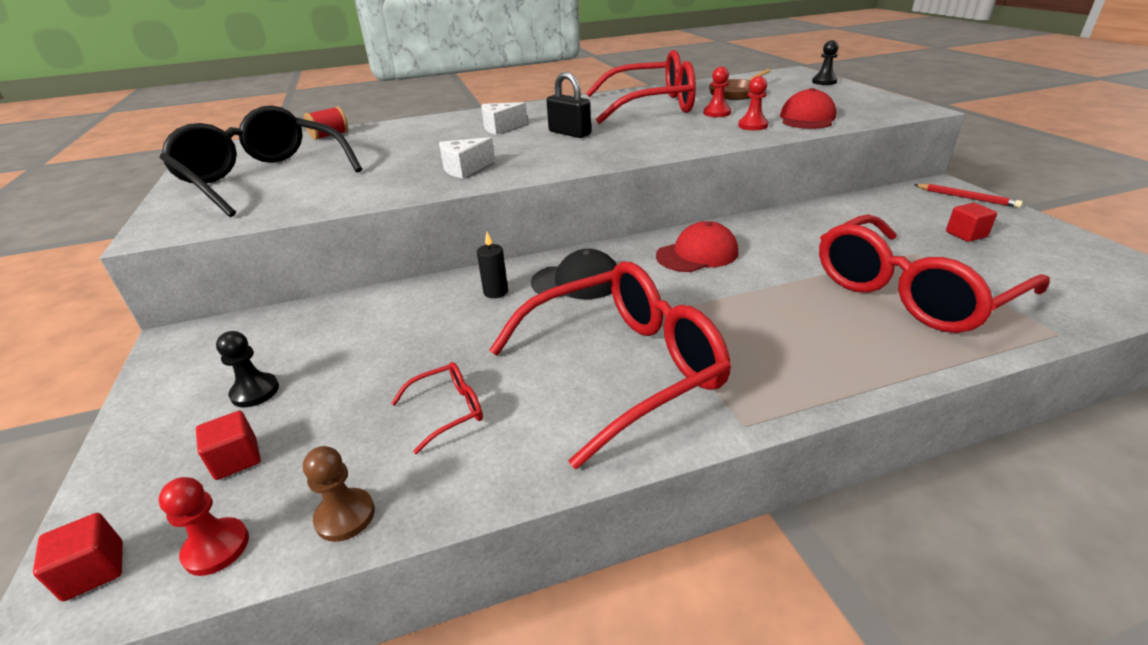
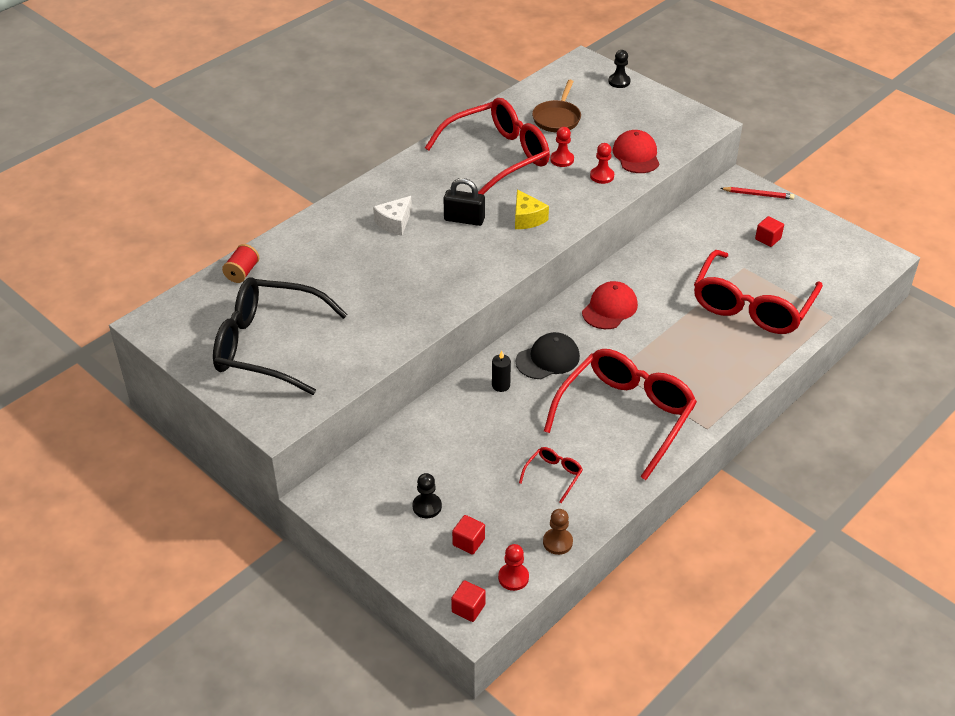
camera: 30 degrees left, 10 degrees up
(465, 168) = (426, 291): white cheese -> none
(636, 140) = (527, 218): none -> yellow cheese

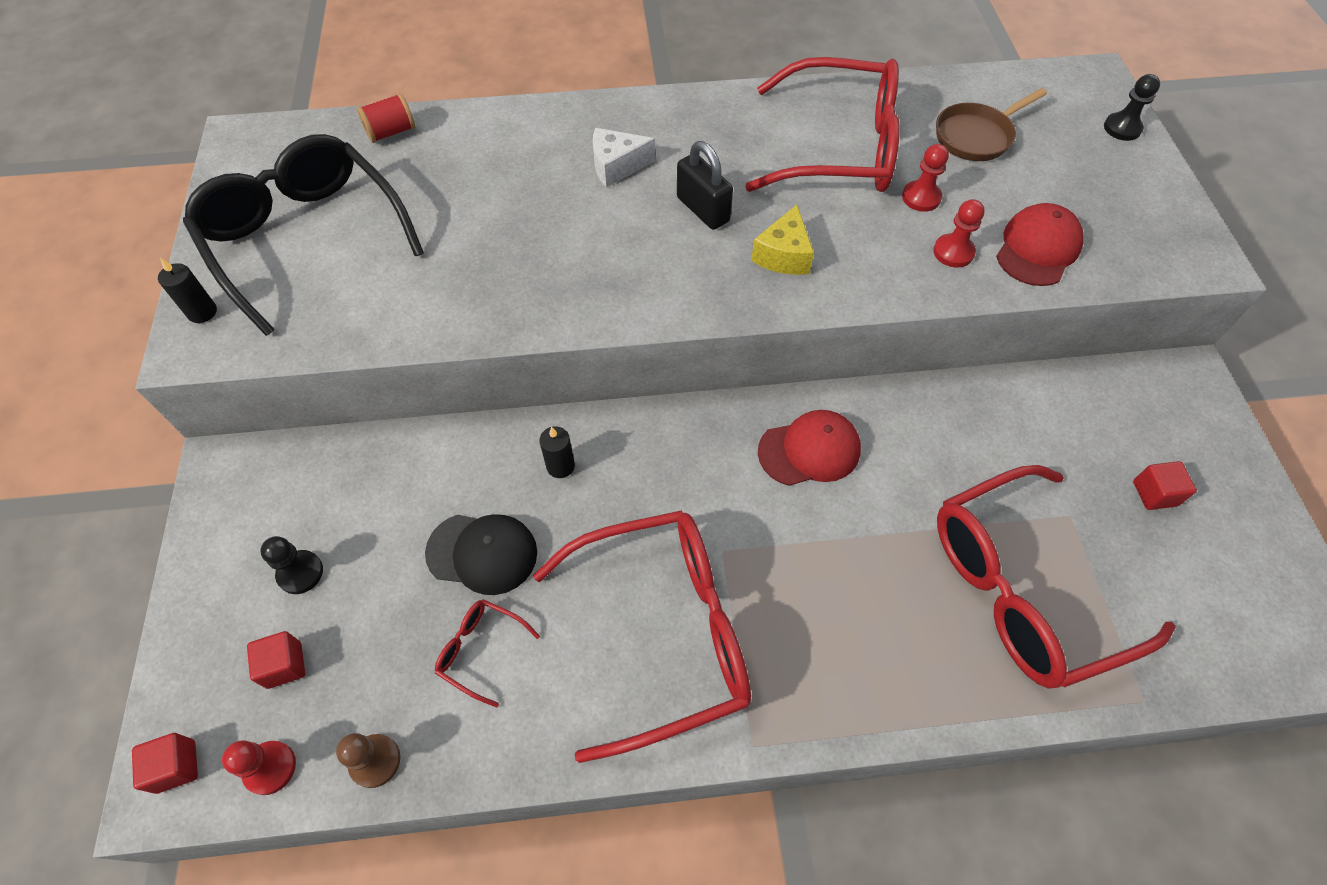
camera: 40 degrees right, 15 degrees up
(259, 407) = (202, 312): none -> black candle
(548, 359) = (655, 469): black cap -> black cap (482, 553)
(553, 475) = (480, 650): red glasses -> red glasses turned 135 degrees counterclockwise
(758, 195) = (1205, 412): red pencil -> none

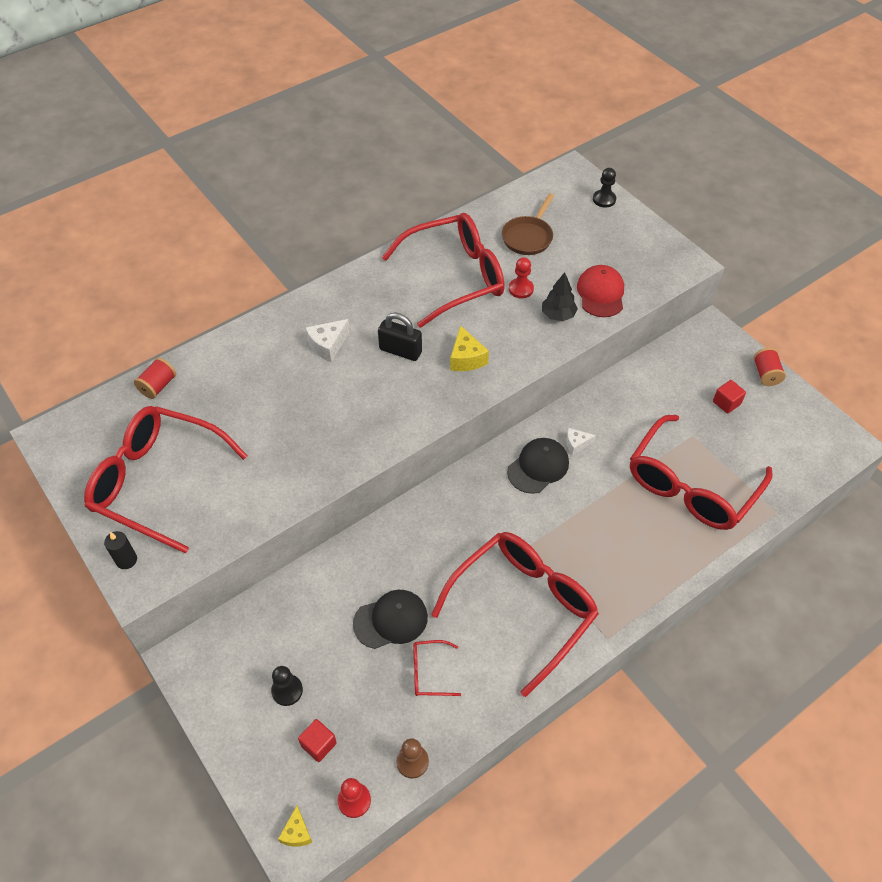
camera: 30 degrees left, 5 degrees down
(176, 766) = (297, 832): red cube -> yellow cheese
(305, 238) = (157, 482): black glasses -> red glasses
(560, 466) = (401, 547): black candle -> none
(809, 450) = (538, 467): red cap -> black cap
(884, 445) = (576, 444): none -> white cheese
(953, 252) = (558, 315): red pawn -> black tree
(1247, 480) = (766, 374): none -> red spool

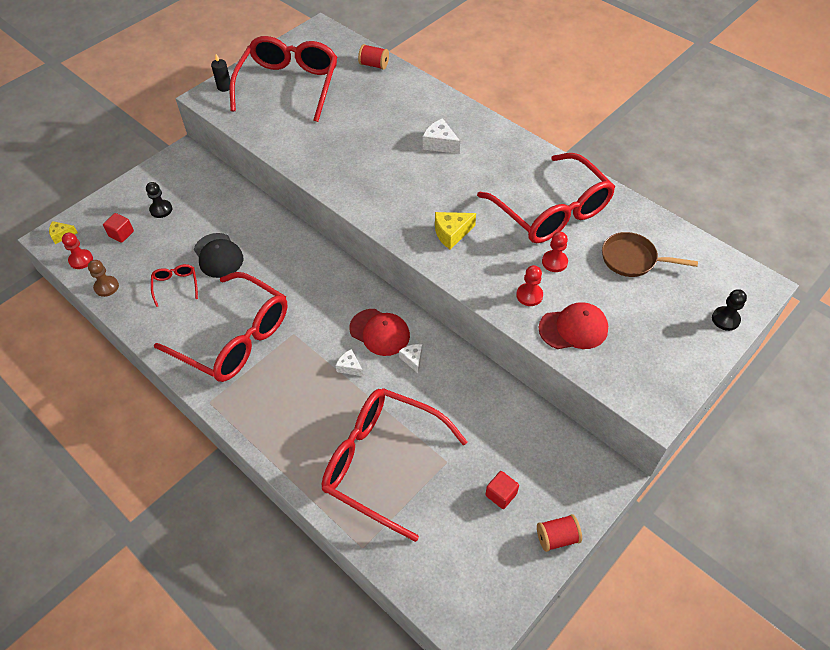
camera: 80 degrees right, 0 degrees up
(400, 351) = (447, 189): black padlock -> none
(538, 467) = (379, 332): black cap -> red cap
(558, 315) = (529, 295): black tree -> red pawn
(578, 499) = (349, 367): none -> white cheese

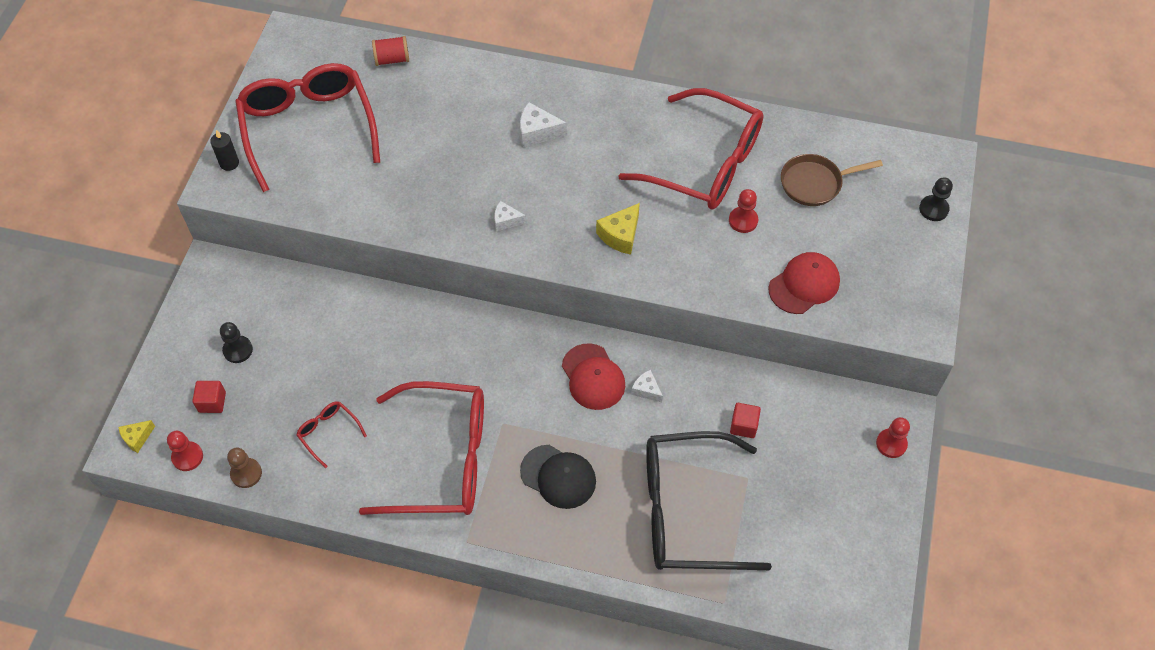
camera: 30 degrees left, 5 degrees up
(218, 255) = (351, 374): black cap -> black cap (558, 476)
(349, 367) = (588, 430): white cheese -> white cheese (506, 221)
(379, 332) = (593, 377): red cap -> red cap turned 60 degrees clockwise
(382, 462) = (686, 511): red glasses -> black glasses
(501, 494) = (817, 483): red cube -> red cube (743, 426)
(529, 295) = (741, 269): red pawn -> red pawn (891, 444)
(557, 537) = (891, 497): red spool -> none

